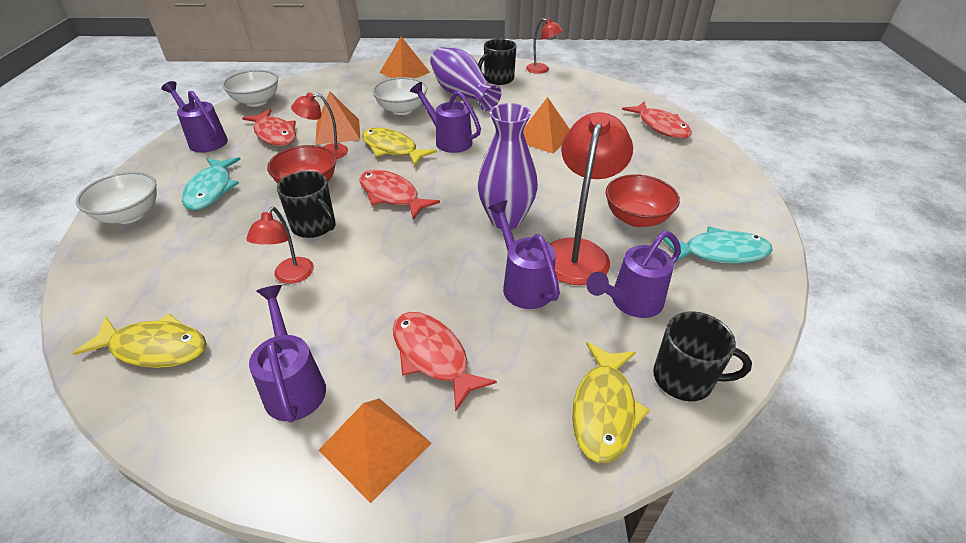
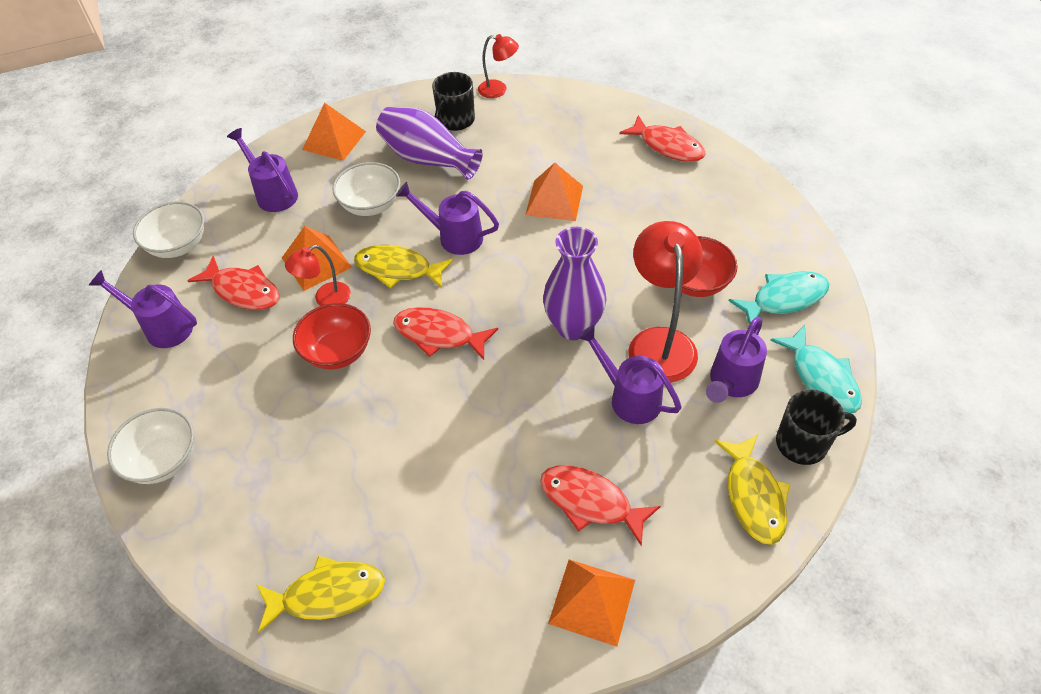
camera: 20 degrees left, 10 degrees up
(211, 190) = (231, 395): turquoise fish -> turquoise fish (821, 378)
(290, 276) = (402, 470): red lamp -> none
(294, 385) = (487, 577): purple watering can -> purple watering can (273, 194)
(314, 226) = (383, 402): black mug -> none

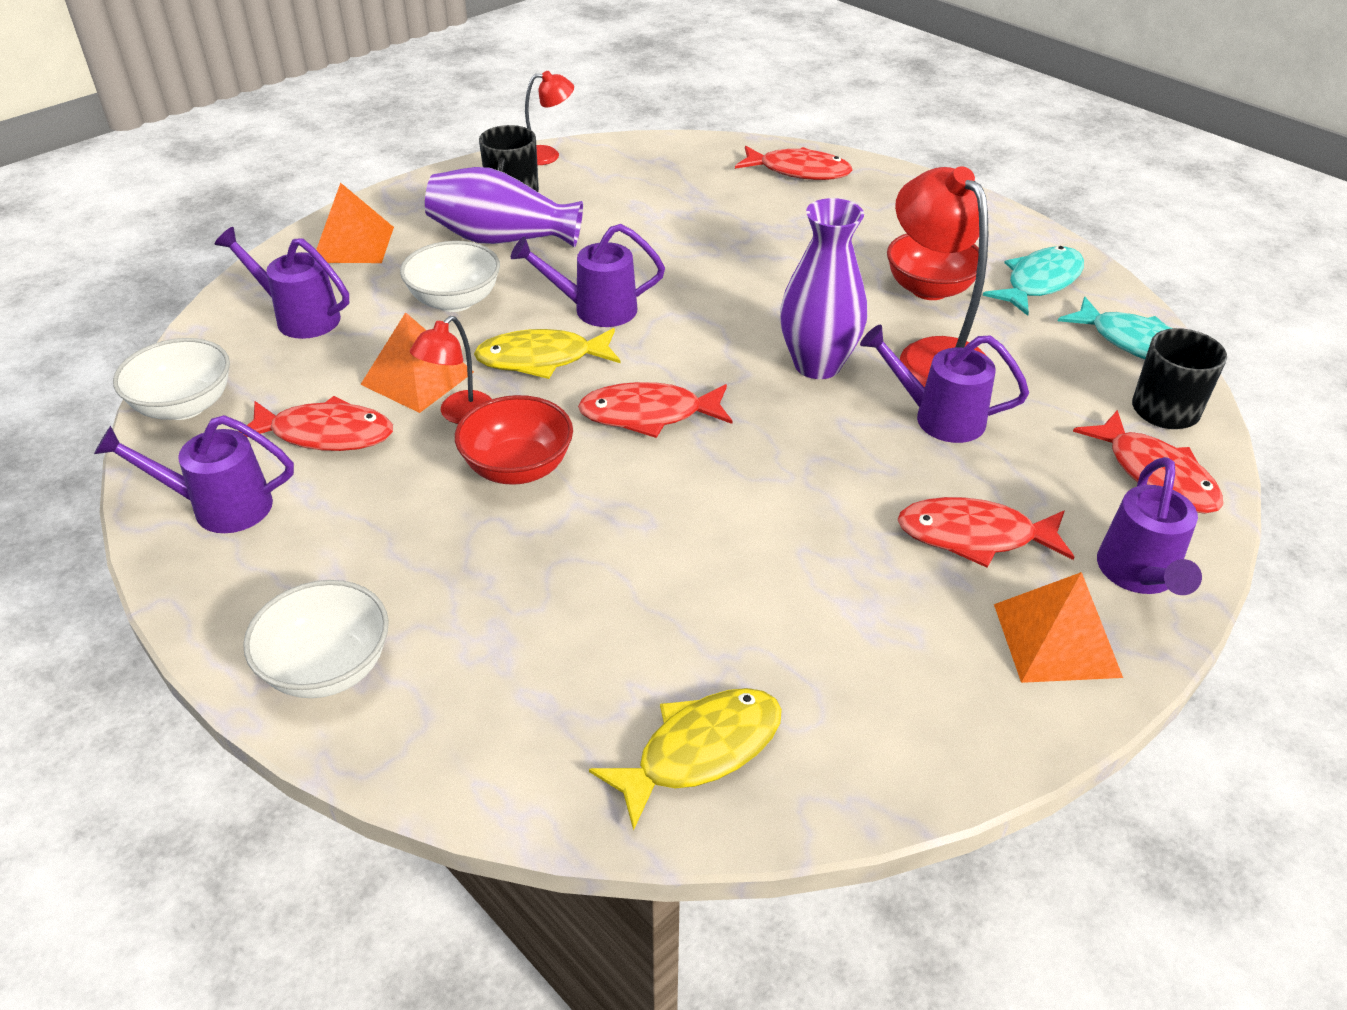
camera: 25 degrees left, 10 degrees down
(554, 200) = (699, 247): orange pyramid -> none
(731, 382) = (1044, 373): purple watering can -> purple watering can (1138, 574)
(753, 496) = (1155, 475): yellow fish -> red fish

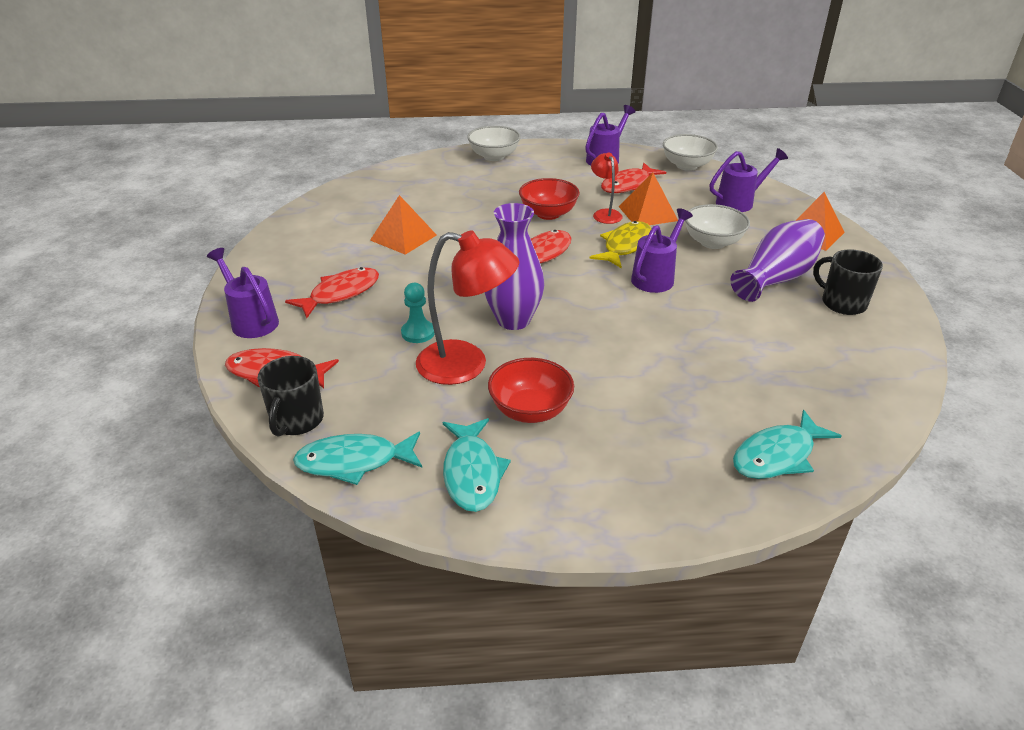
camera: 130 degrees right, 5 degrees down
(548, 155) = (905, 341): red lamp -> none
(700, 751) = (362, 195): yellow fish -> none
(799, 171) = (777, 456): red fish -> turquoise fish
(939, 418) = (418, 333): purple watering can -> turquoise pawn
(1056, 640) = (270, 279): orange pyramid -> orange pyramid (403, 237)

